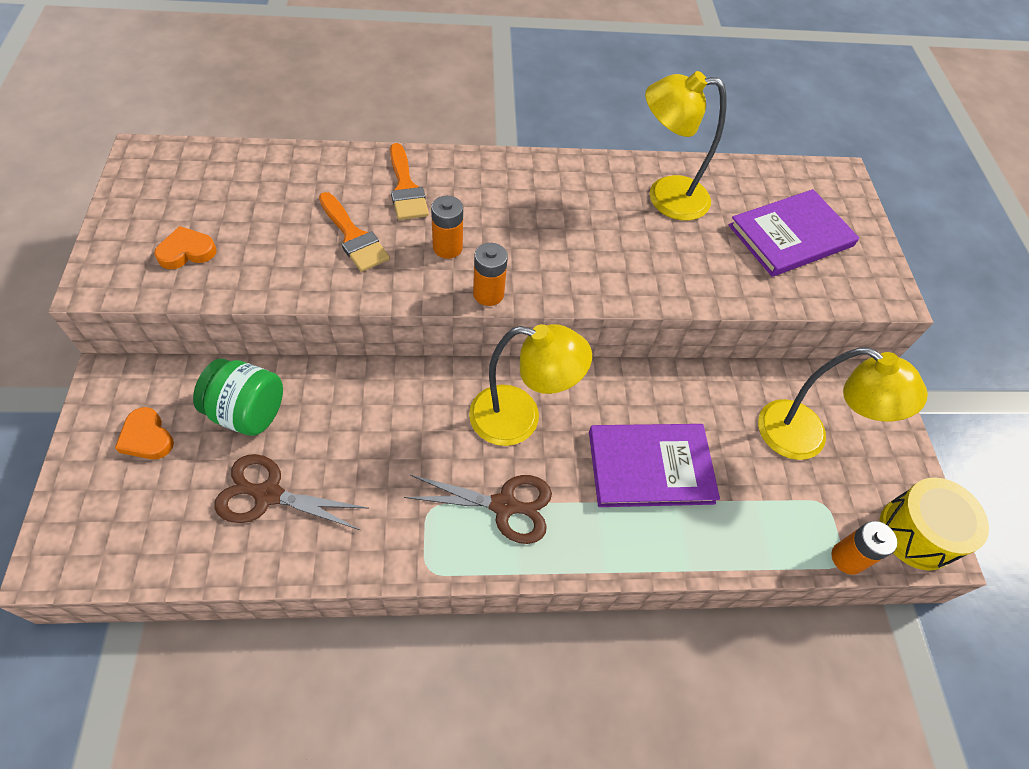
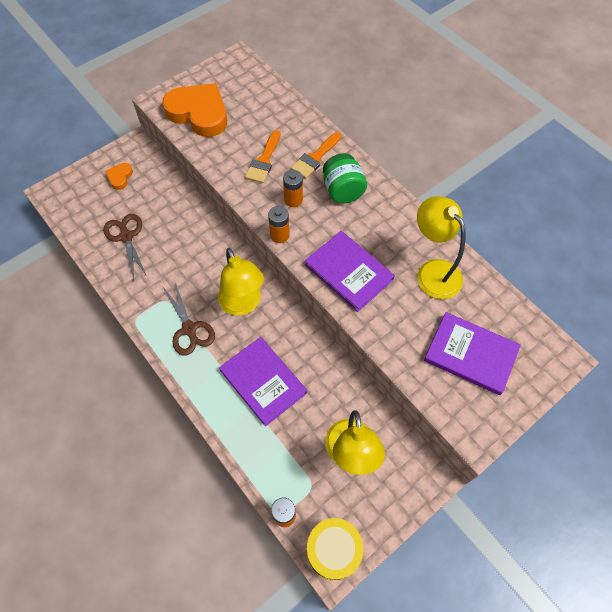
camera: 60 degrees right, 5 degrees up
(187, 252) = (199, 113): orange heart -> orange heart, size x2.23
(248, 412) = (159, 200): green jar -> green jar (343, 191)
(604, 265) = (348, 272): none -> purple book

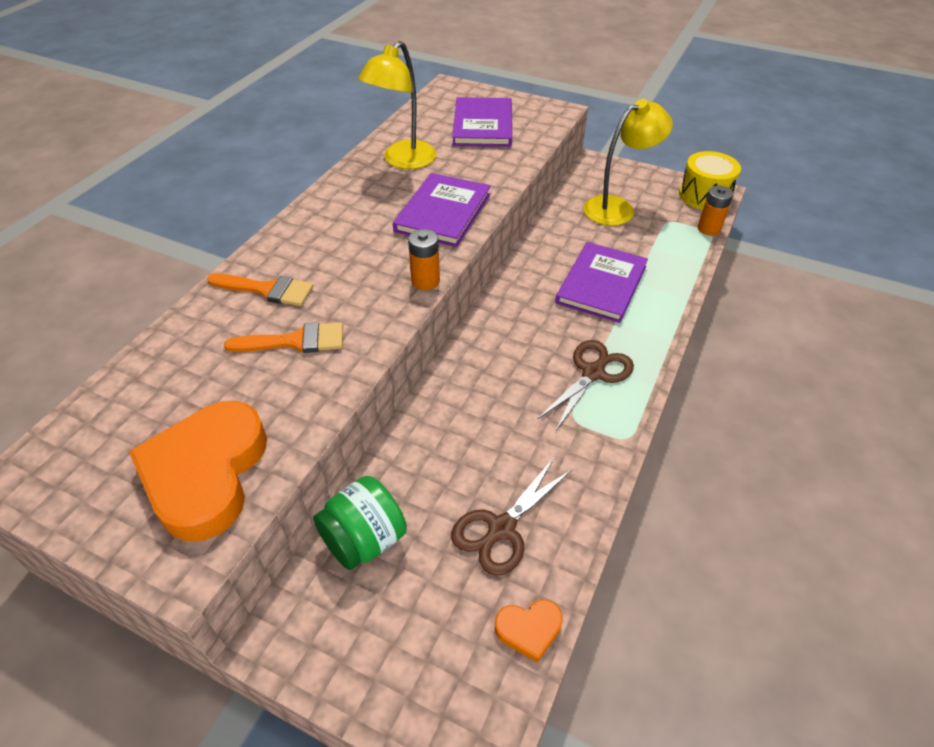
camera: 115 degrees left, 15 degrees down
(120, 177) = (376, 619): orange heart -> orange heart (529, 629)
(243, 304) = (521, 336): yellow lamp -> none
(293, 200) = (358, 287): orange battery -> none
(343, 191) = (319, 249): green jar -> green jar (364, 540)

